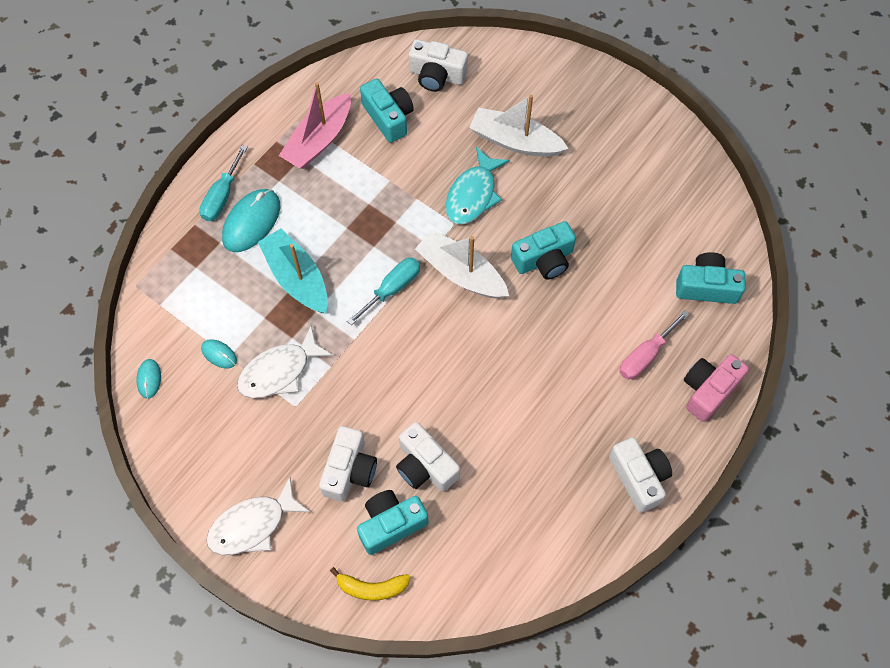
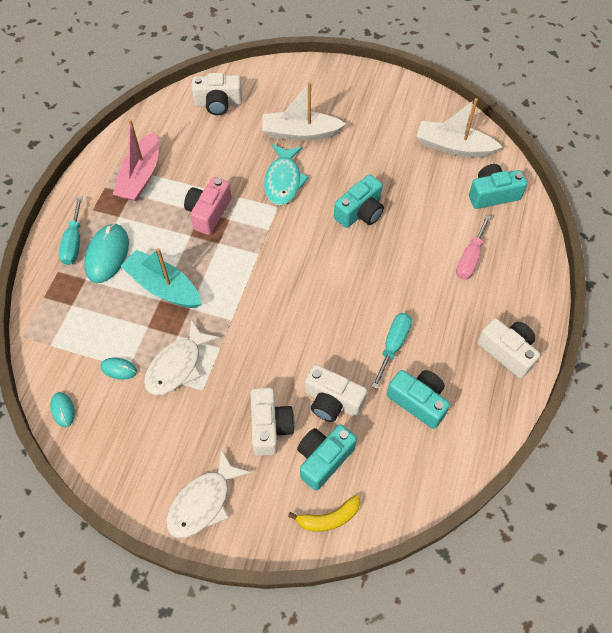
camera: 20 degrees left, 5 degrees down
(388, 117) = (192, 144): turquoise camera -> turquoise camera (418, 401)
(392, 289) = (247, 271): turquoise screwdriver -> turquoise screwdriver (393, 345)
(461, 273) = (298, 242): white boat -> white boat (453, 147)
(708, 390) = (529, 269): pink camera -> pink camera (208, 213)

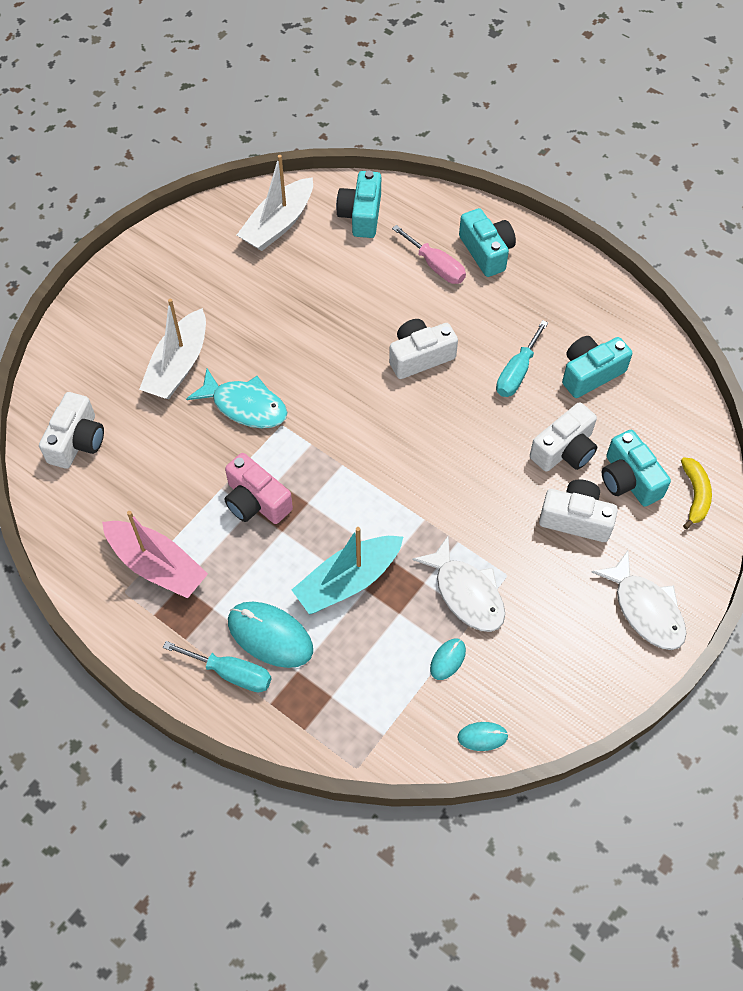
camera: 70 degrees left, 0 degrees up
(360, 212) = (329, 343): turquoise camera -> turquoise camera (486, 252)
(393, 345) = (517, 372): turquoise screwdriver -> turquoise screwdriver turned 105 degrees counterclockwise
(507, 352) = (560, 278): white camera -> white camera (420, 357)

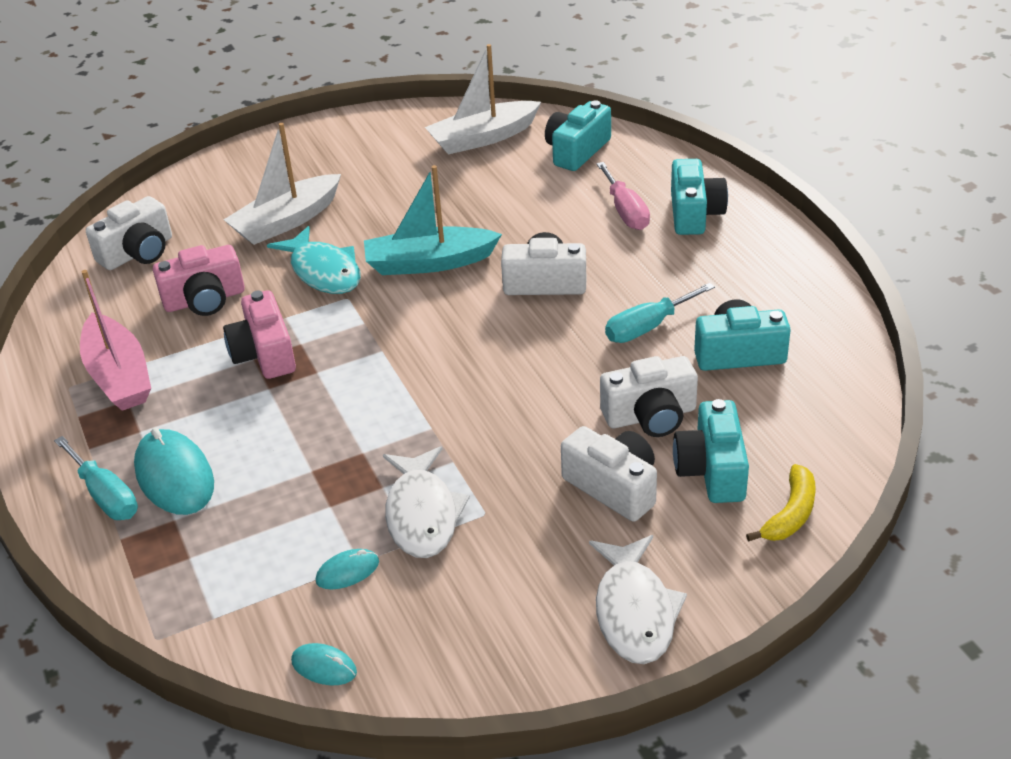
camera: 30 degrees right, 20 degrees down
(170, 468) = (204, 300): none -> pink camera
(348, 581) = (299, 456): turquoise boat -> turquoise boat (429, 263)

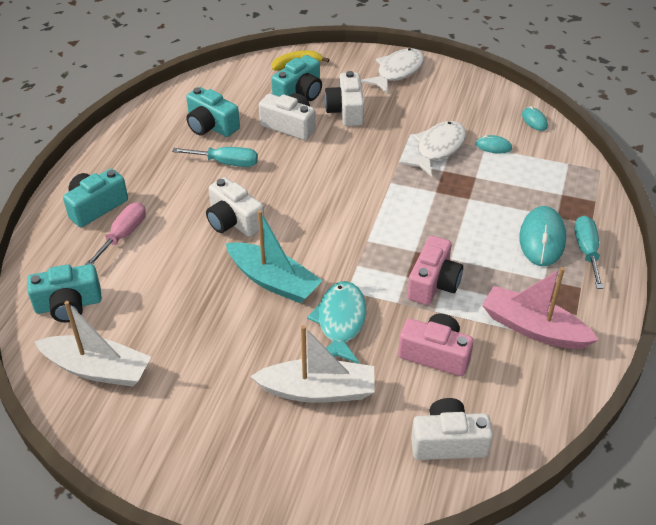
camera: 140 degrees left, 5 degrees up
(119, 376) = (533, 328): pink boat -> pink boat turned 75 degrees counterclockwise

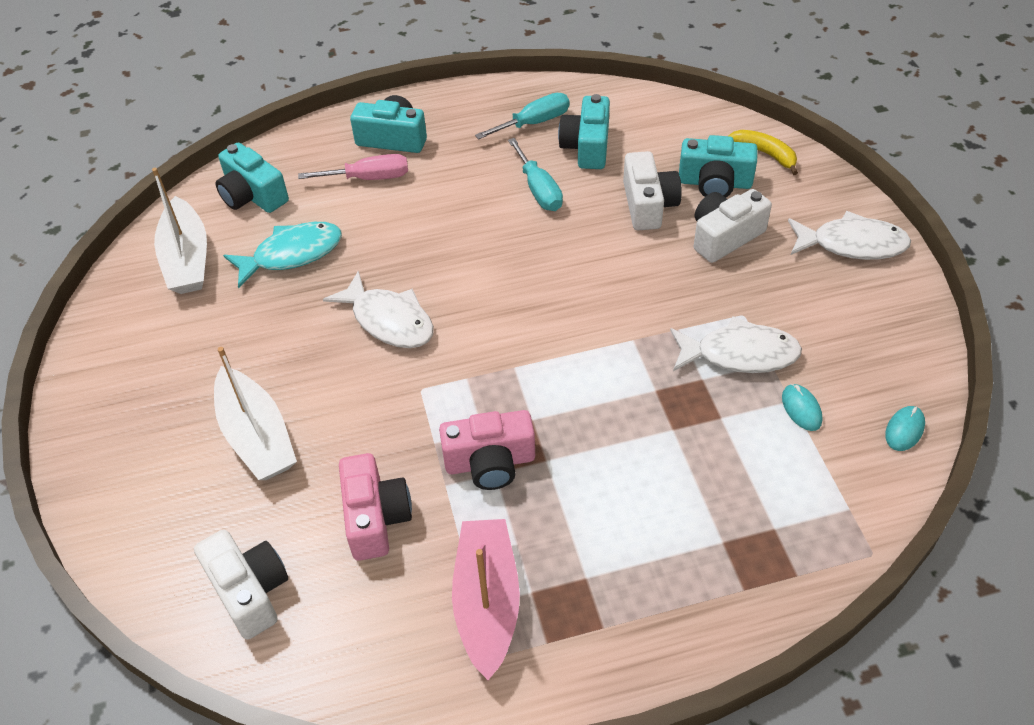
camera: 60 degrees right, 5 degrees up
(233, 221) = (453, 243): white camera -> none
(273, 281) = (389, 320): turquoise boat -> white fish
(340, 322) = (367, 406): turquoise fish -> turquoise fish (292, 254)
(542, 239) = (662, 542): turquoise mouse -> none
(586, 251) = (680, 606): turquoise screwdriver -> turquoise screwdriver (534, 123)

